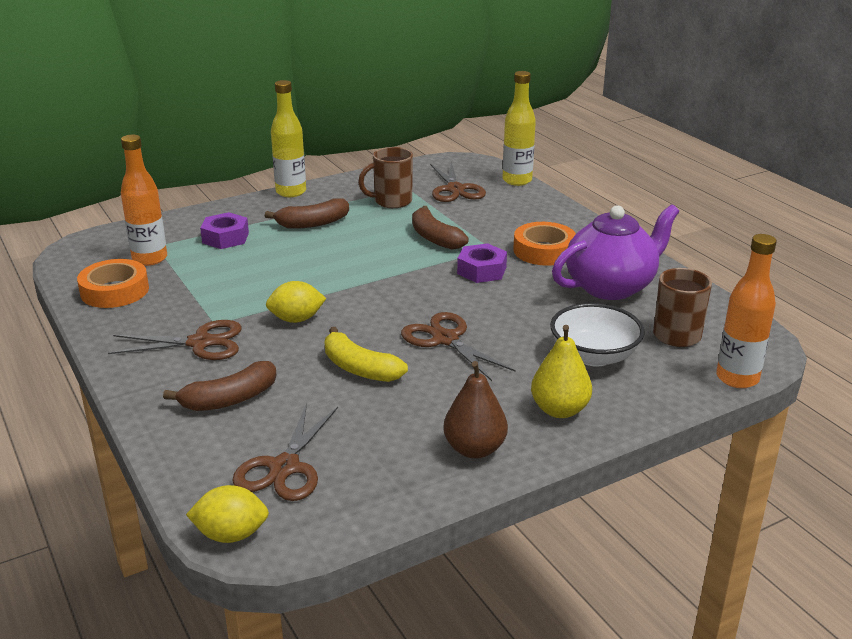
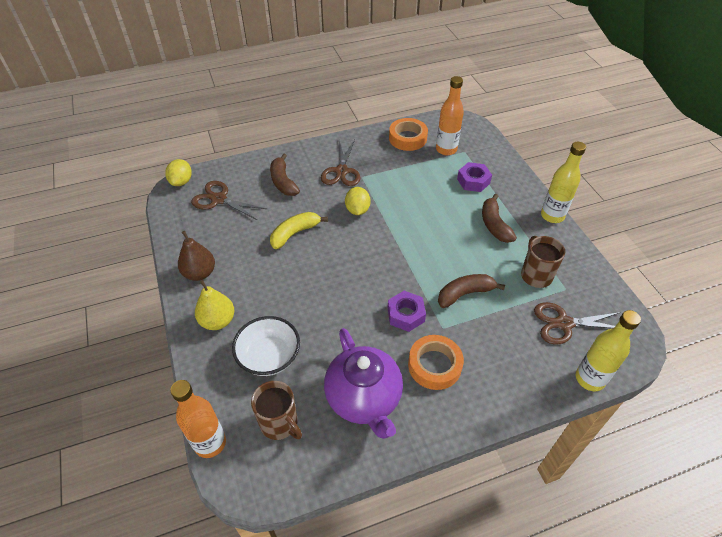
camera: 100 degrees right, 20 degrees up
(445, 339) = (314, 278): brown scissors -> none

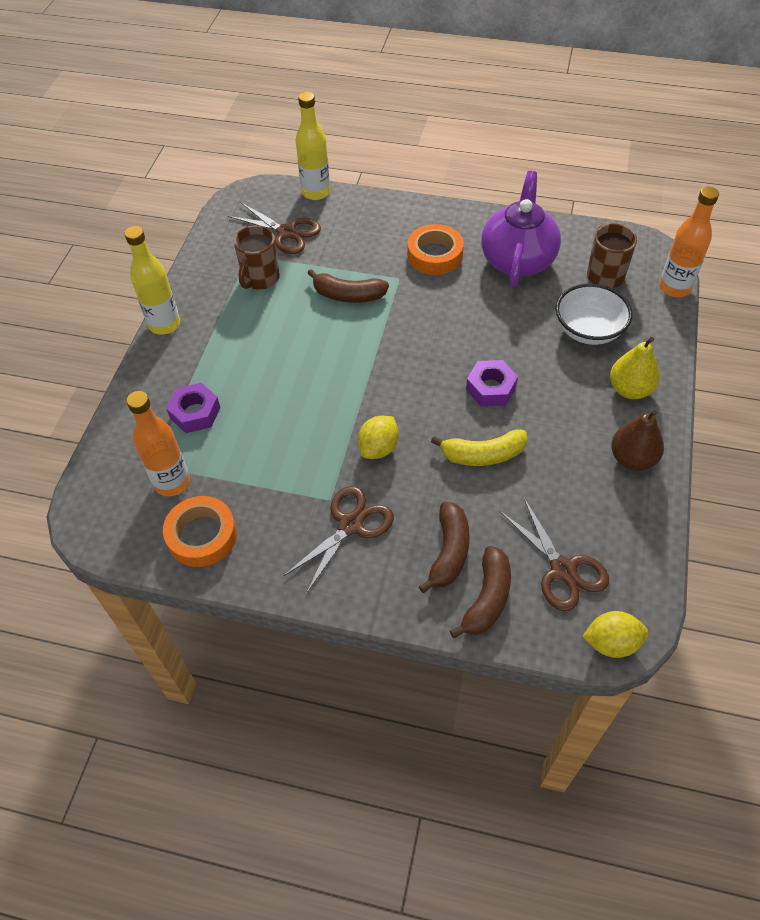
camera: 145 degrees left, 5 degrees up
(181, 181) = (611, 642): yellow lemon -> yellow lemon turned 45 degrees clockwise
(405, 314) = (424, 304): purple nut -> purple nut (491, 388)
(494, 225) = (238, 346): brown banana -> brown banana (487, 598)

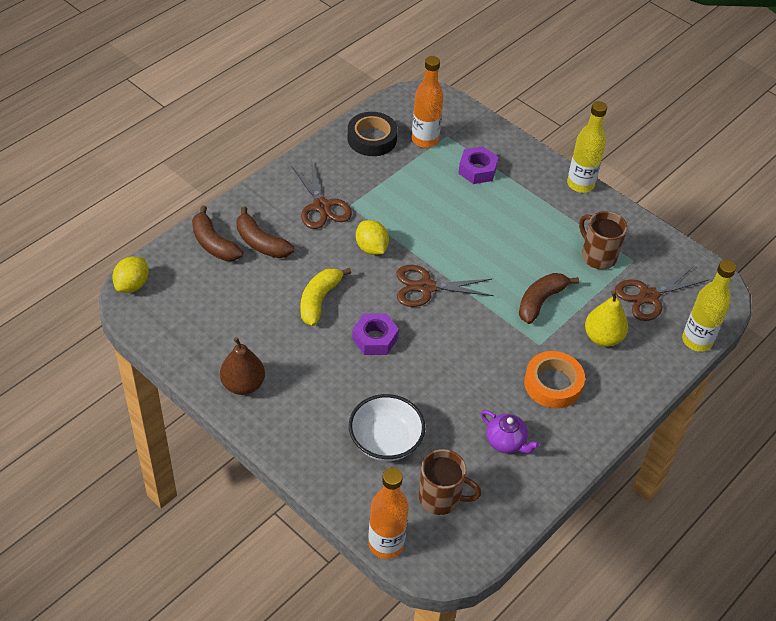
camera: 115 degrees right, 5 degrees down
(202, 535) = (372, 139): orange tape -> black tape
(517, 260) = (506, 442): purple teapot -> purple teapot, size x0.50
(562, 569) = (198, 291): brown scissors -> brown scissors (426, 287)
(629, 389) = (304, 427): yellow pear -> yellow pear (602, 337)

